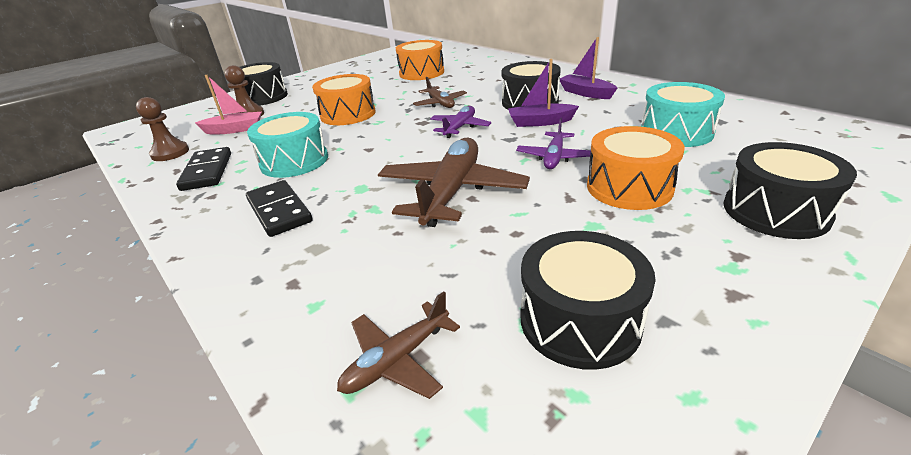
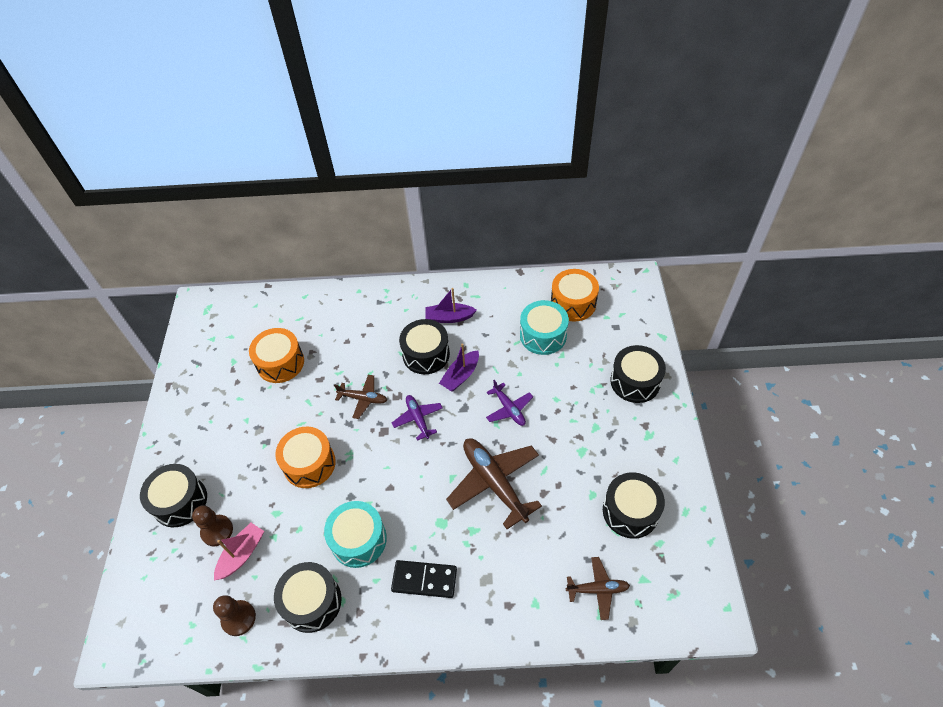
camera: 50 degrees left, 20 degrees up
(207, 171) = (312, 602): black domino -> black drum
(397, 360) = (597, 589): brown plane -> brown plane turned 90 degrees counterclockwise
(629, 187) = (568, 408): orange drum -> orange drum (573, 303)

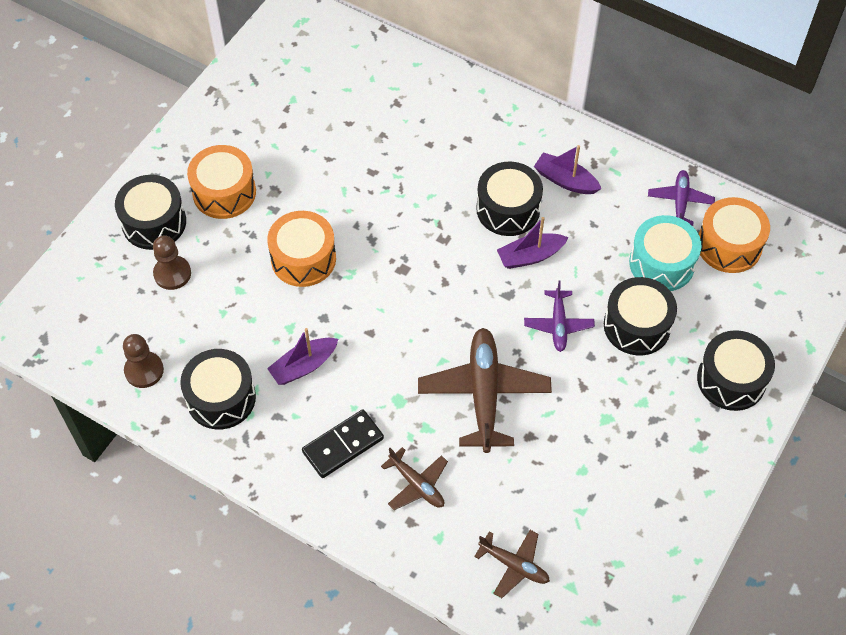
camera: 30 degrees right, 5 degrees up
(242, 554) = (182, 311): pink boat -> none
(280, 363) = (341, 129): orange drum -> orange drum (224, 192)
(358, 540) = (304, 366): turquoise drum -> purple boat
(363, 399) = (404, 220): brown plane -> brown plane (417, 484)
(418, 419) = (449, 277): purple plane -> purple plane (680, 201)
(424, 580) = (343, 445): black domino -> black domino turned 75 degrees counterclockwise
(630, 511) = (611, 513): black drum -> black drum (637, 326)

